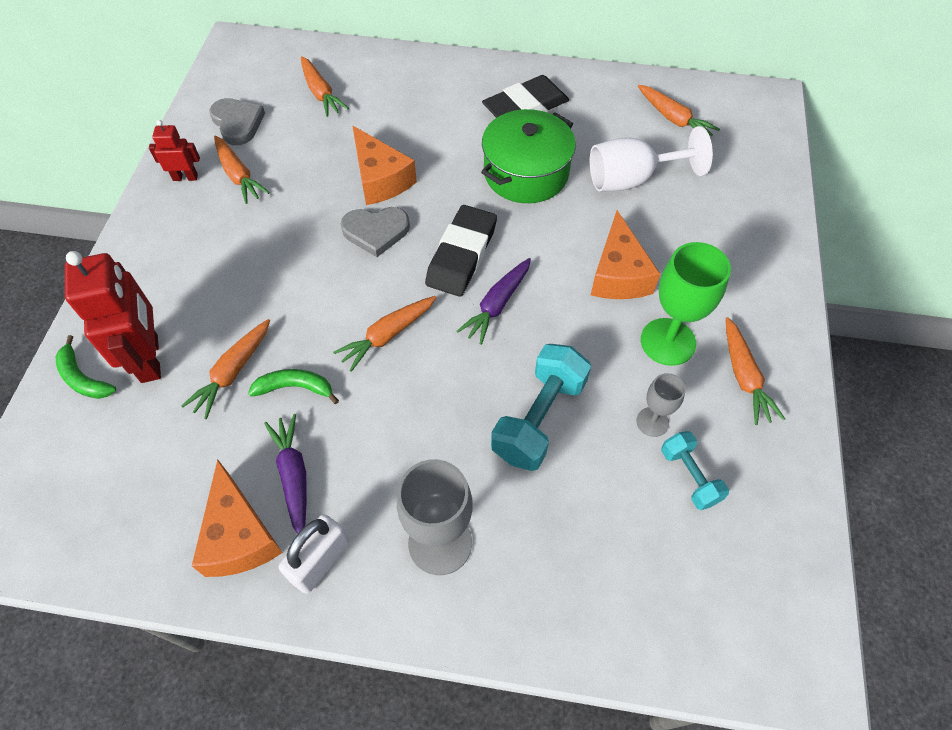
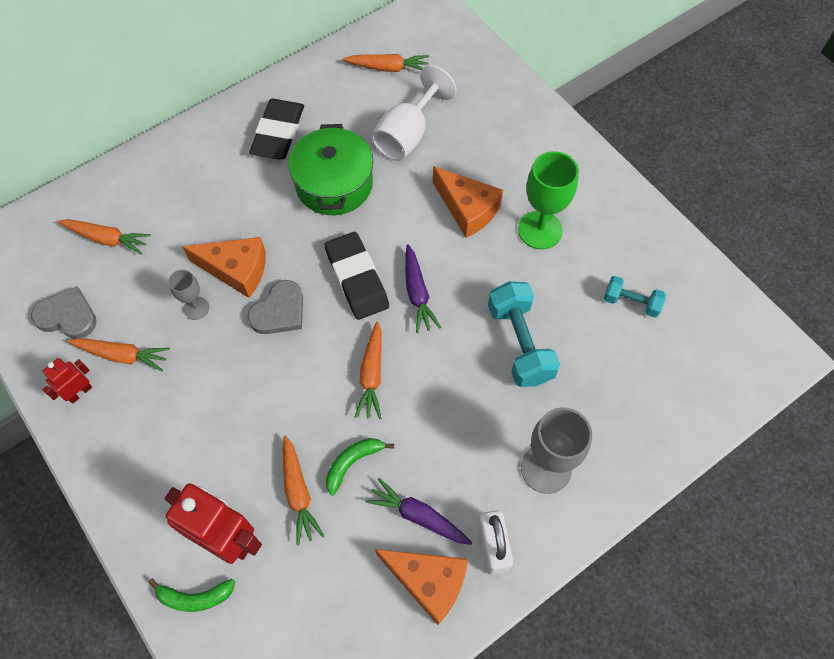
camera: 45 degrees left, 5 degrees up
(652, 422) = (581, 288): grey goblet -> grey goblet (196, 308)
(744, 377) = (600, 216): orange carrot -> none

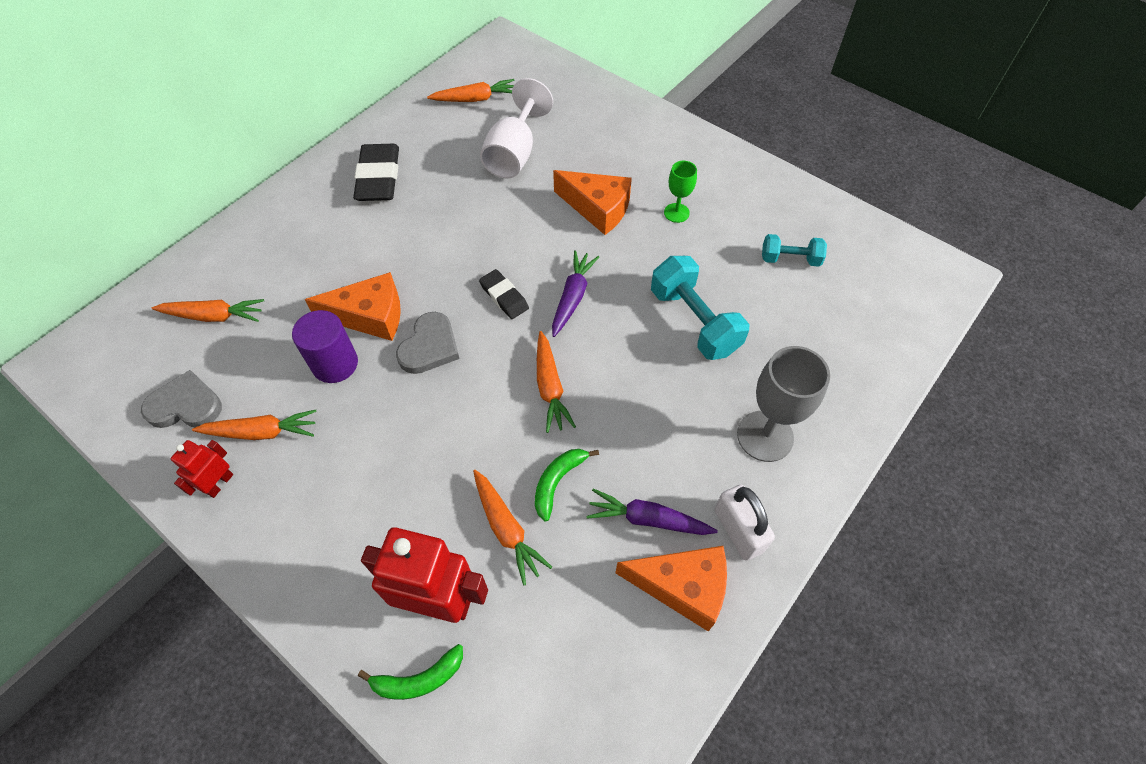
camera: 15 degrees left, 5 degrees down
(196, 308) = (335, 364): grey goblet -> purple cylinder
(334, 184) = (452, 213): green pot -> none
(357, 278) = (504, 297): black eraser -> black eraser, size x0.58
(417, 293) = (572, 297): purple carrot -> purple carrot turned 135 degrees counterclockwise
(540, 230) = (676, 213): green goblet -> green goblet, size x0.55

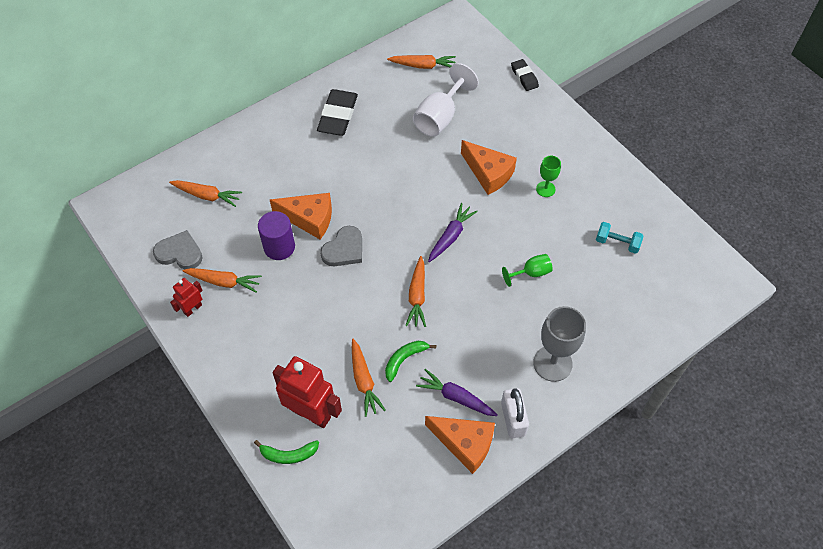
camera: 15 degrees right, 0 degrees up
(504, 297) = (403, 225): black eraser -> black eraser (524, 77)
(694, 321) = (531, 273): turquoise dumbbell -> green goblet

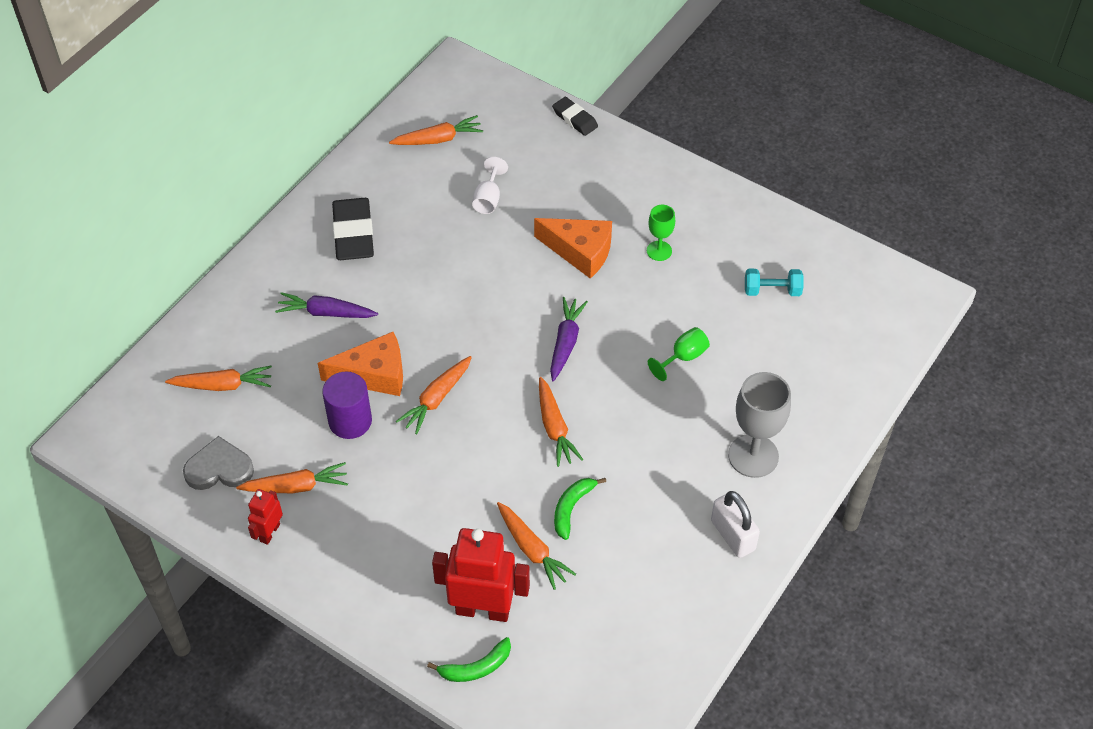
camera: 20 degrees left, 5 degrees down
(344, 249) = (436, 399): grey heart -> orange carrot
(440, 117) = (488, 199): white goblet -> white goblet, size x0.55
(456, 397) = (654, 532): purple carrot -> purple carrot (326, 313)
(465, 444) = (687, 583): orange cheese -> none

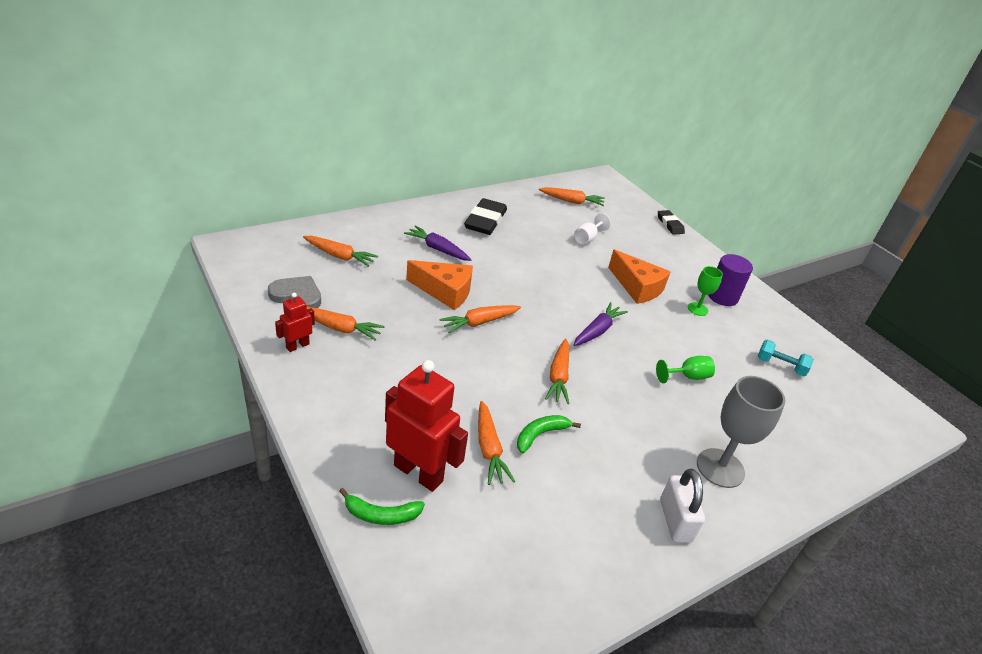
camera: 20 degrees right, 15 degrees down
(350, 421) = (408, 309): purple cylinder -> purple cylinder (722, 297)

